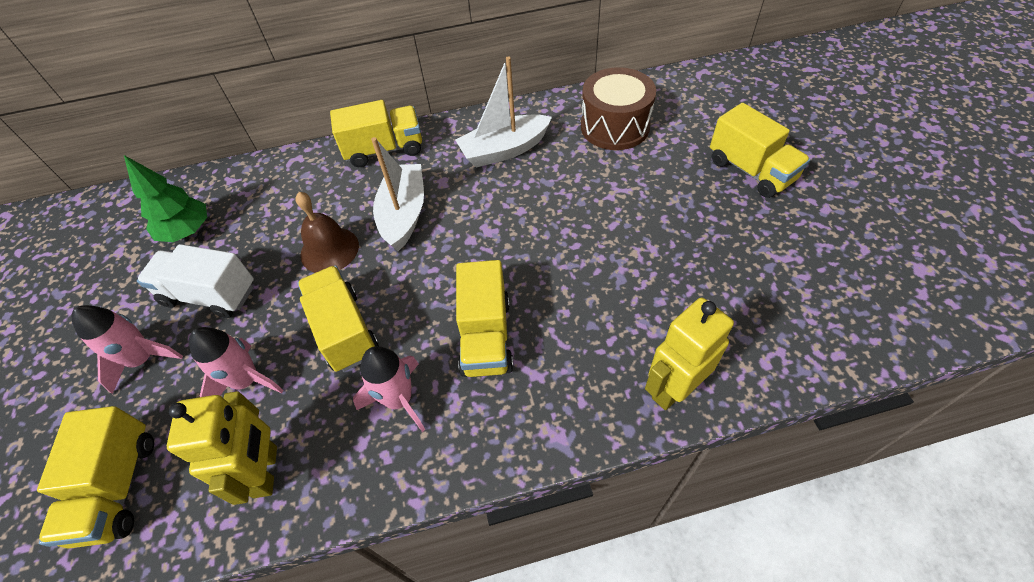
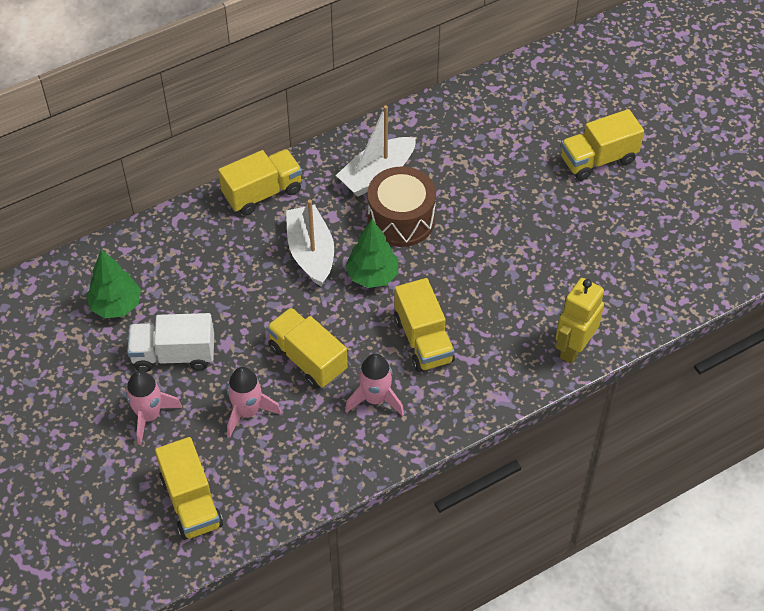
camera: 20 degrees left, 0 degrees up
(266, 471) = (299, 466): yellow robot -> none
(329, 250) = (259, 297): brown bell -> none
(457, 250) = (372, 275): none -> green tree
(615, 126) = (471, 134): brown drum -> brown drum (401, 220)
(750, 170) = (598, 159): yellow truck -> yellow truck turned 120 degrees clockwise

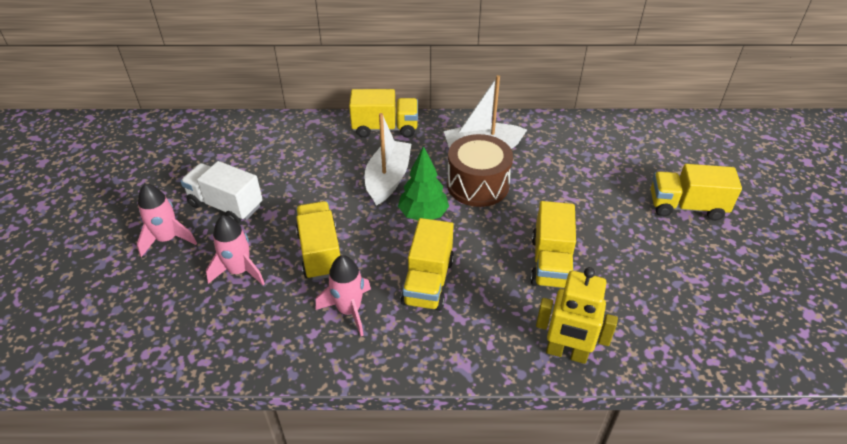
camera: 30 degrees right, 10 degrees down
(116, 305) = (219, 157): green tree -> none
(191, 502) = (132, 320): yellow truck -> yellow truck (550, 262)
(573, 348) = (566, 353): yellow robot -> yellow robot turned 135 degrees counterclockwise

